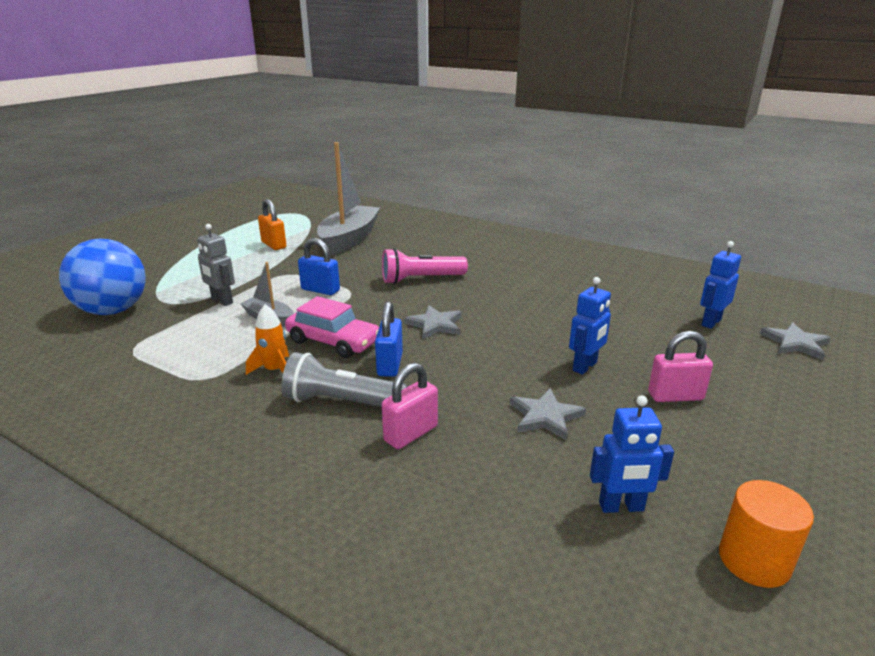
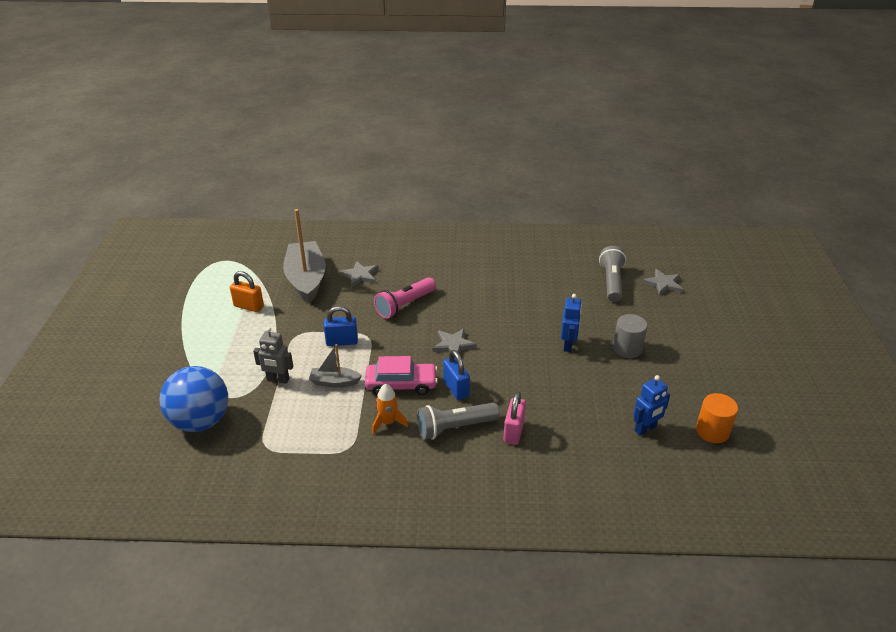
camera: 30 degrees left, 10 degrees up
(545, 416) = (573, 390): grey star -> grey star (360, 275)
(675, 396) = (627, 349): pink padlock -> grey cylinder
(710, 322) = (611, 282): blue robot -> grey flashlight

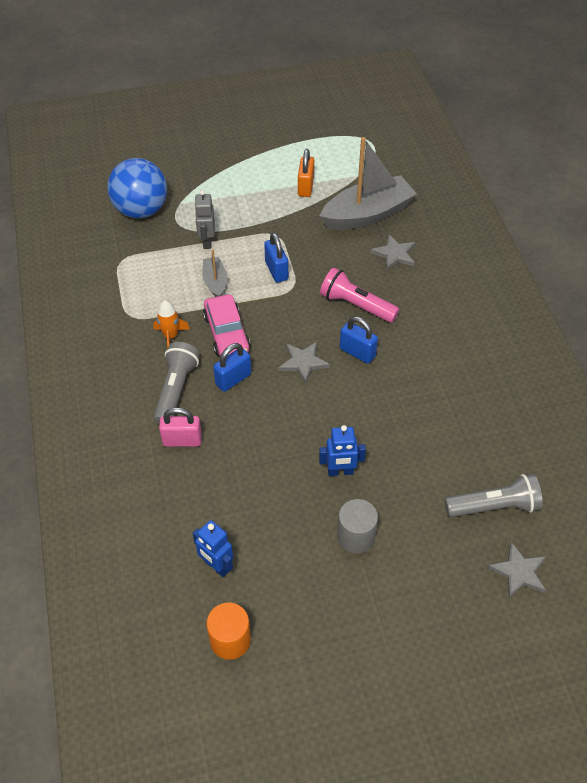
camera: 75 degrees right, 15 degrees up
(454, 314) = (357, 352): none -> blue padlock
(454, 427) = (176, 390): grey flashlight -> grey flashlight turned 45 degrees clockwise

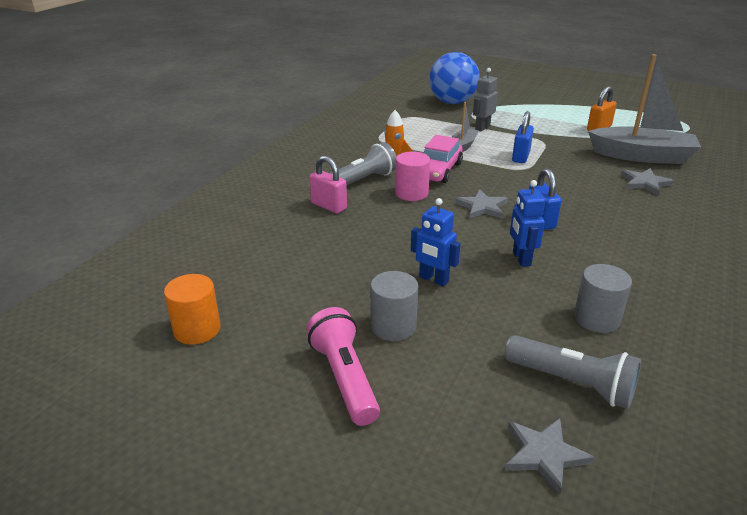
camera: 40 degrees right, 20 degrees down
(216, 566) = (253, 281): blue robot -> blue robot (521, 259)
(233, 379) = (411, 193): blue padlock -> pink cylinder
(356, 305) = (572, 196): pink flashlight -> pink flashlight (345, 378)
(467, 438) = (596, 318): none -> grey cylinder

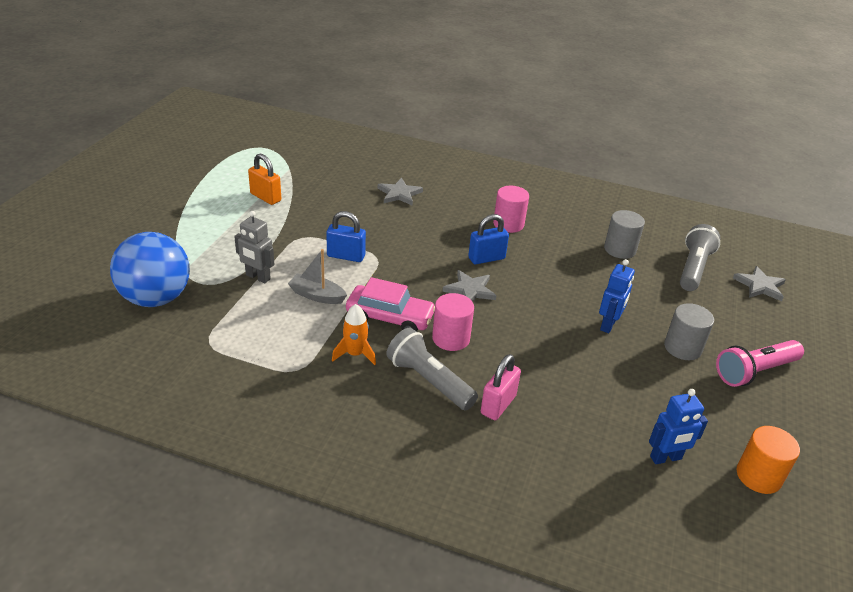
camera: 100 degrees left, 5 degrees up
(521, 259) = (555, 275): blue robot -> blue robot (666, 458)
(618, 241) = (508, 224): none -> pink cylinder
(642, 156) = (339, 185): grey boat -> none

